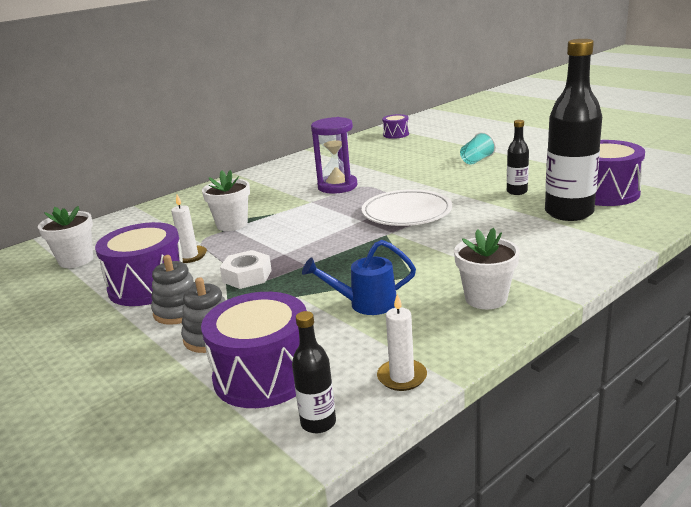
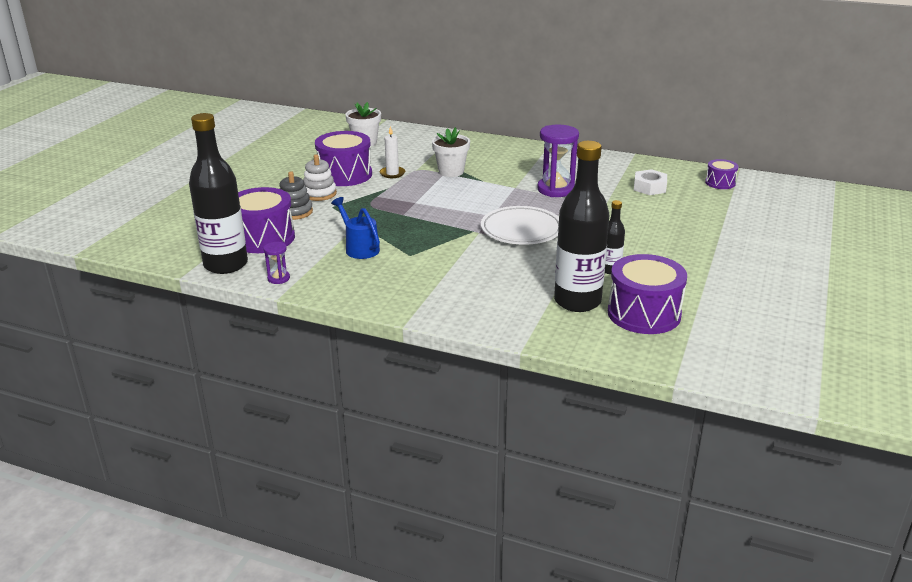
camera: 60 degrees right, 5 degrees up
(179, 311) = (319, 194): grey stacking toy -> white stacking toy
(247, 276) = (375, 200): white nut -> white nut (649, 187)
(318, 423) = (226, 265): black bottle -> black bottle, size x2.11
(402, 377) = (278, 278): white candle -> purple hourglass
(476, 160) = (680, 237): turquoise cup -> none
(486, 298) = (390, 288): white flower pot -> none

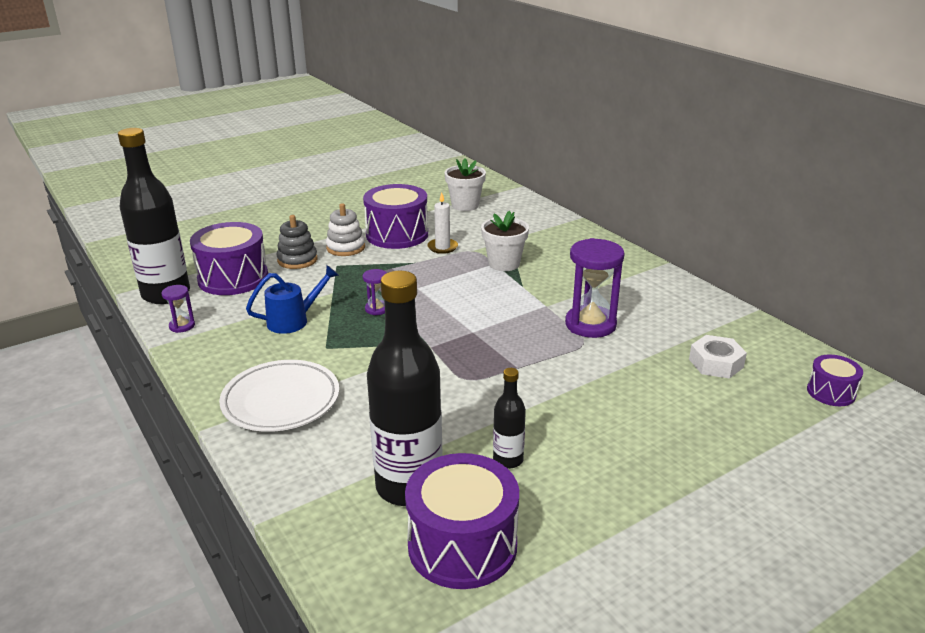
camera: 35 degrees right, 0 degrees up
(359, 248) = (293, 321): blue watering can -> blue watering can turned 60 degrees clockwise
(408, 223) = (377, 309): none -> purple hourglass
(521, 230) = (479, 362): white plate -> white plate (281, 400)

